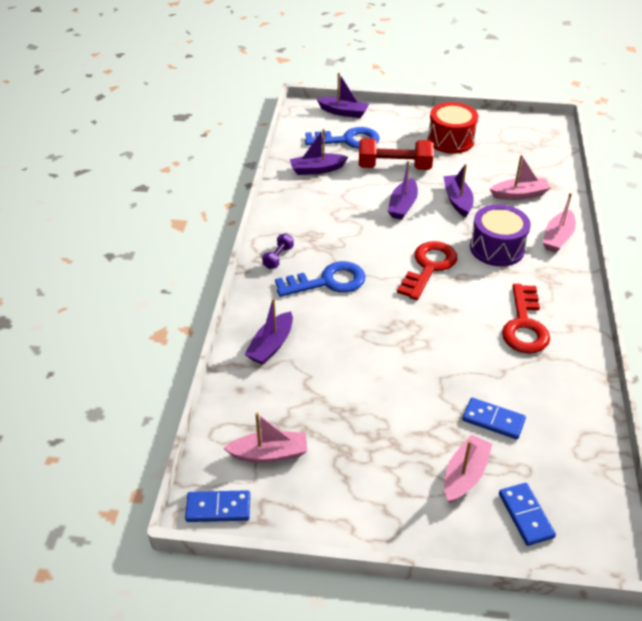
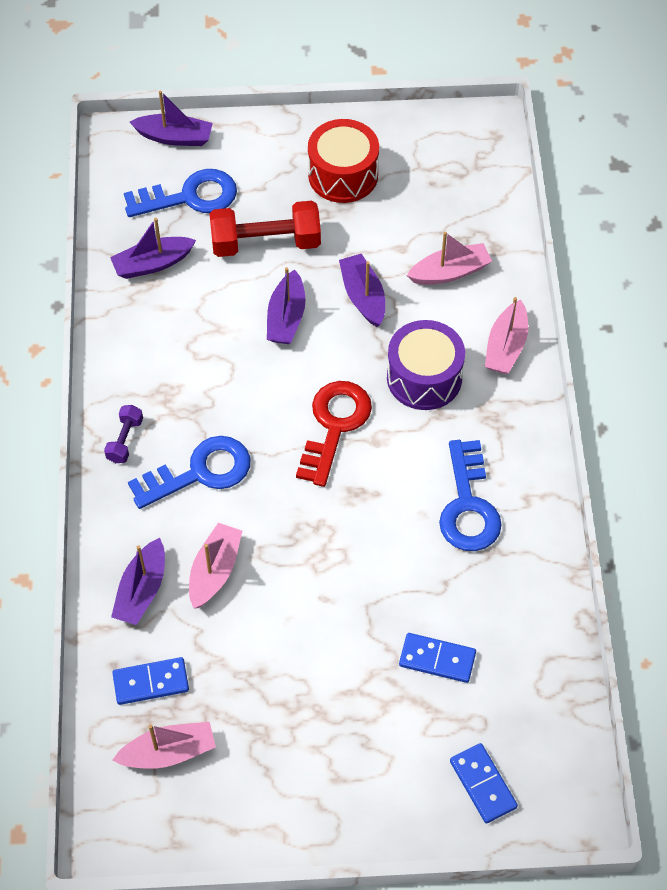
camera: 10 degrees left, 15 degrees up
(218, 508) = (121, 837): blue domino -> blue domino (151, 682)
(465, 475) = (408, 742): pink boat -> pink boat (215, 571)
(524, 325) = (468, 506): red key -> blue key

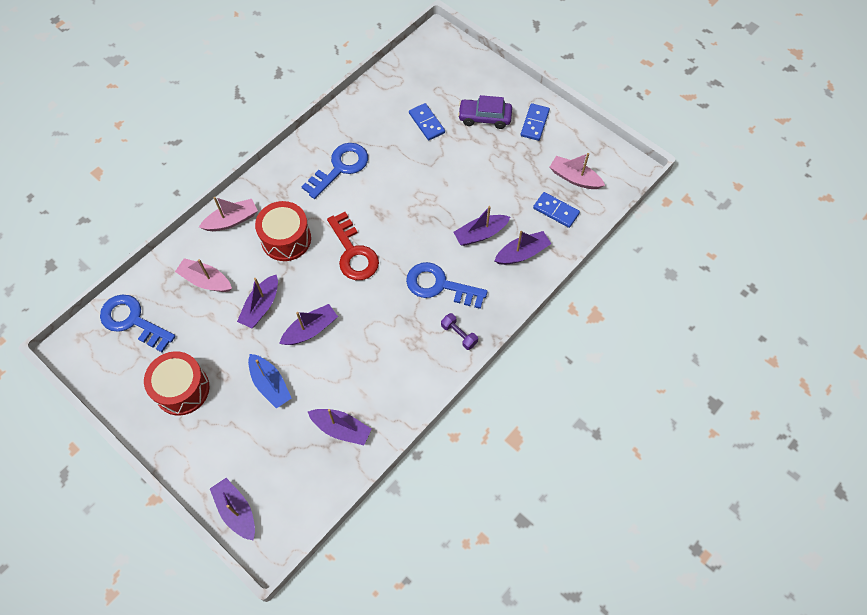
camera: 135 degrees left, 5 degrees up
(125, 440) = (459, 334): purple dumbbell -> purple dumbbell turned 75 degrees clockwise
(190, 197) = (275, 456): blue key -> blue key (133, 321)
(215, 571) = (480, 234): pink boat -> purple boat
(266, 243) = (270, 384): red dumbbell -> blue boat
(334, 426) = (353, 253): red key -> red key turned 90 degrees counterclockwise
(373, 737) = (484, 117): none -> purple car
(424, 378) = (286, 239): purple drum -> red drum
(483, 784) = (461, 70): blue domino -> blue domino (534, 123)

